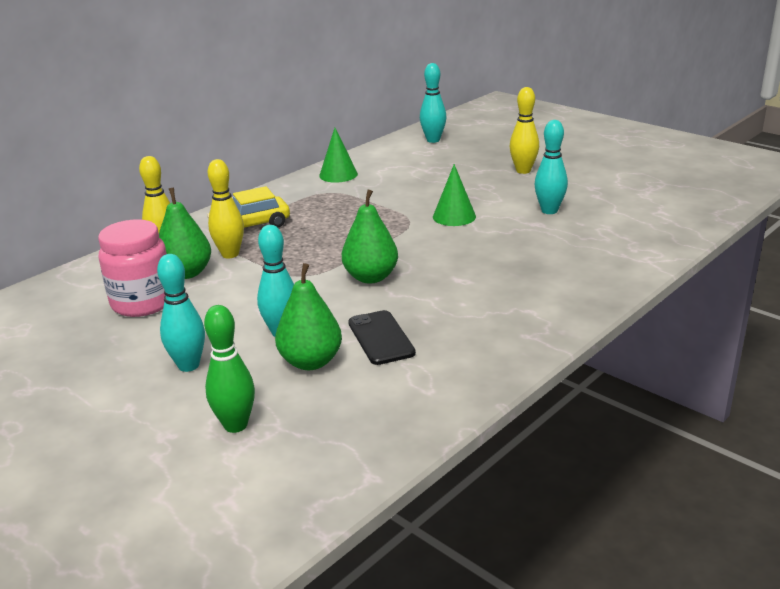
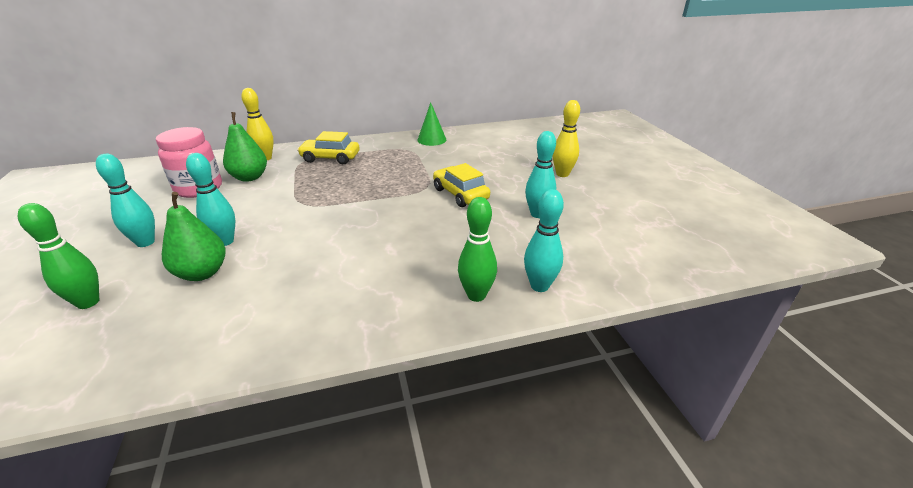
camera: 30 degrees right, 5 degrees up
(230, 254) = (290, 173): yellow bowling pin -> none
(371, 277) = (337, 221): green pear -> none
(381, 338) = (268, 274): black phone -> none
(433, 140) = (528, 133): turquoise bowling pin -> turquoise bowling pin (539, 286)
(454, 216) = (460, 194): green cone -> yellow car
(586, 284) = (476, 295): none -> green bowling pin

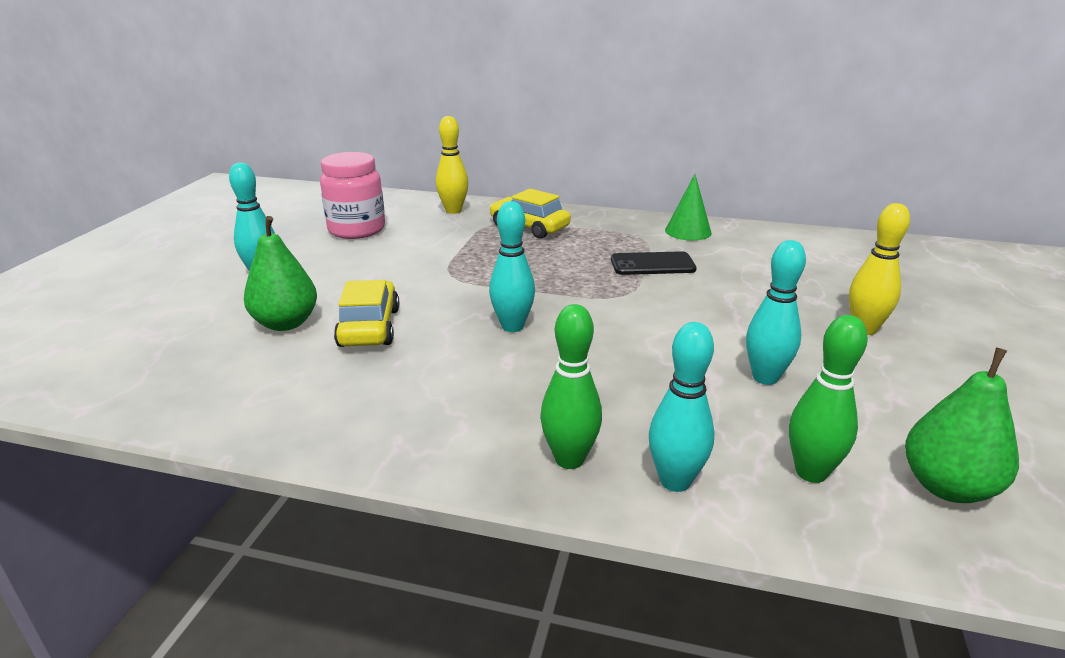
camera: 30 degrees right, 5 degrees down
(88, 302) = (169, 320): green bowling pin -> green bowling pin (811, 472)
(225, 241) = (334, 295): turquoise bowling pin -> turquoise bowling pin (512, 326)
(250, 177) = (418, 229): green pear -> green pear (947, 487)
(428, 165) = (652, 264): none -> black phone
(460, 194) = (665, 316): yellow car -> yellow car (369, 327)

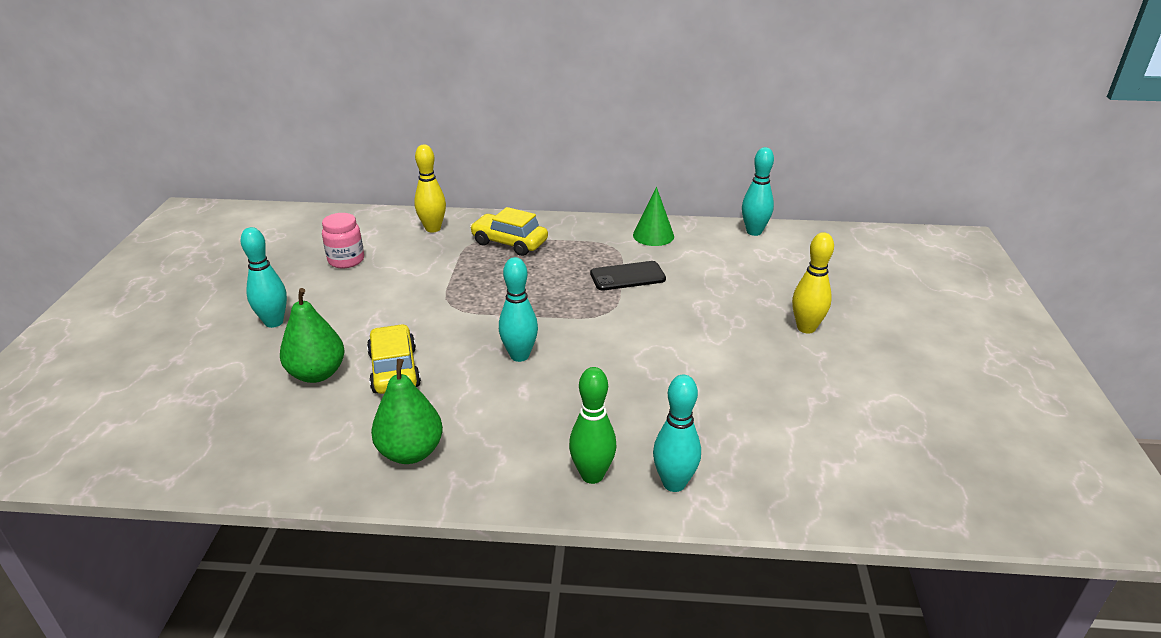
camera: 10 degrees left, 5 degrees up
(357, 230) = (346, 260): pink jar -> pink jar, size x0.67
(765, 377) = (732, 383): turquoise bowling pin -> turquoise bowling pin (754, 232)
(811, 472) = (771, 463): green bowling pin -> none
(947, 487) = (866, 463): green pear -> green pear (410, 452)

